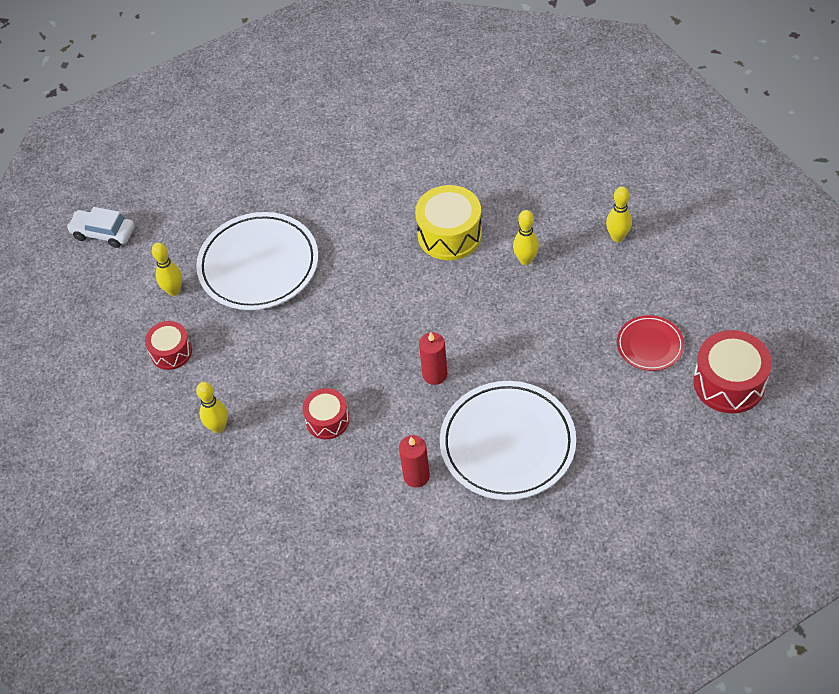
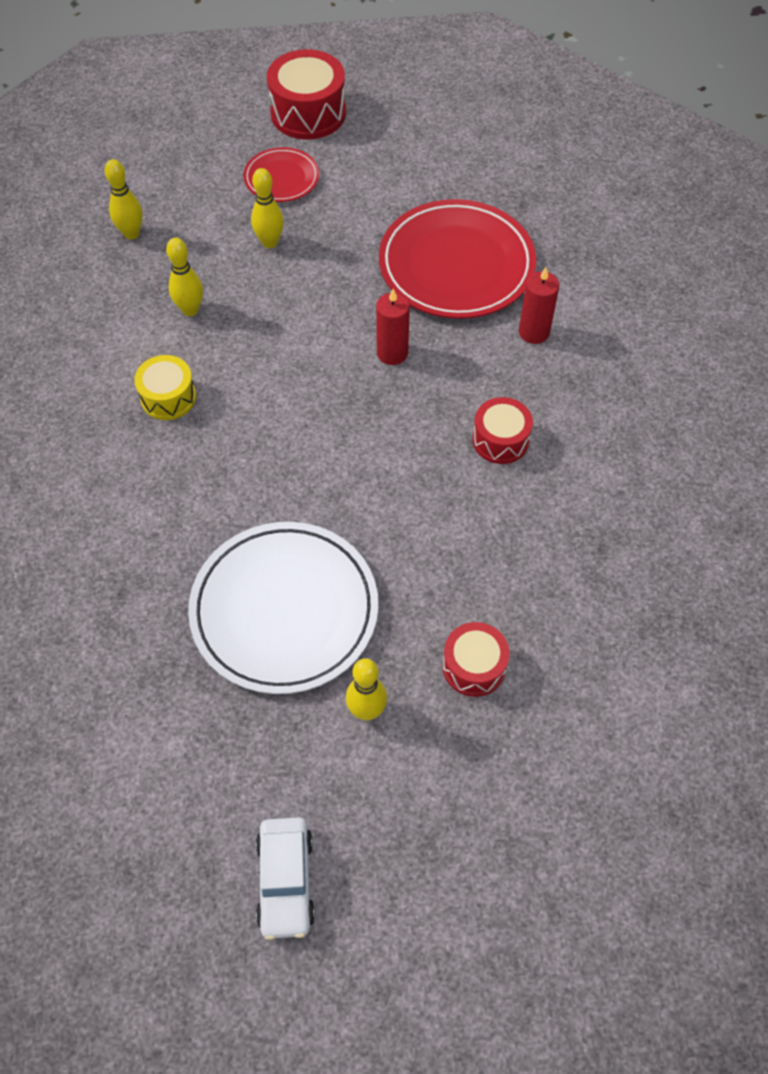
camera: 115 degrees left, 5 degrees up
(218, 427) = (563, 557): yellow bowling pin -> yellow bowling pin (270, 242)
(449, 234) = (168, 397): yellow drum -> yellow drum, size x0.62
(507, 443) = (456, 265): white plate -> red plate

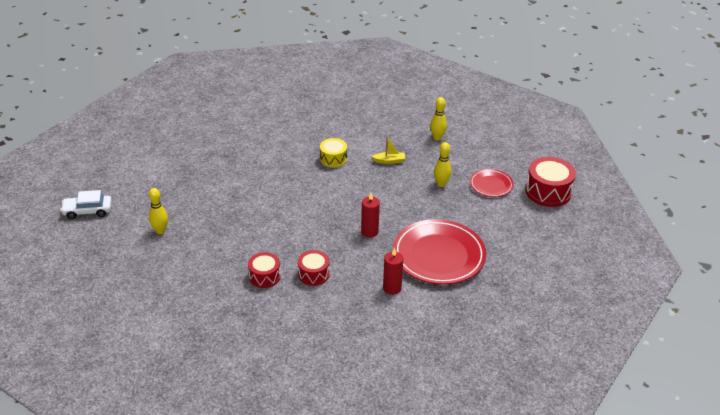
camera: 85 degrees right, 20 degrees down
(190, 310) = (389, 161): yellow bowling pin -> yellow boat
(284, 610) = (214, 203): white plate -> none
(474, 666) = (179, 265): red drum -> red drum (264, 276)

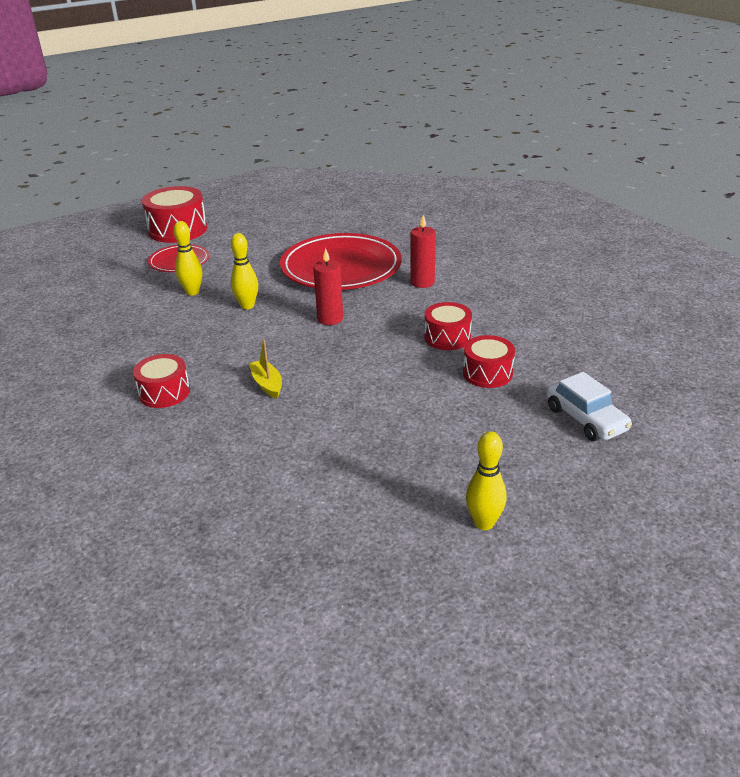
camera: 110 degrees left, 5 degrees down
(87, 211) = (517, 678): white car -> white car (585, 419)
(333, 159) = (164, 392): yellow drum -> red drum
(389, 161) = (151, 341): yellow boat -> yellow boat (267, 384)
(437, 138) = (73, 316): yellow bowling pin -> yellow bowling pin (247, 306)

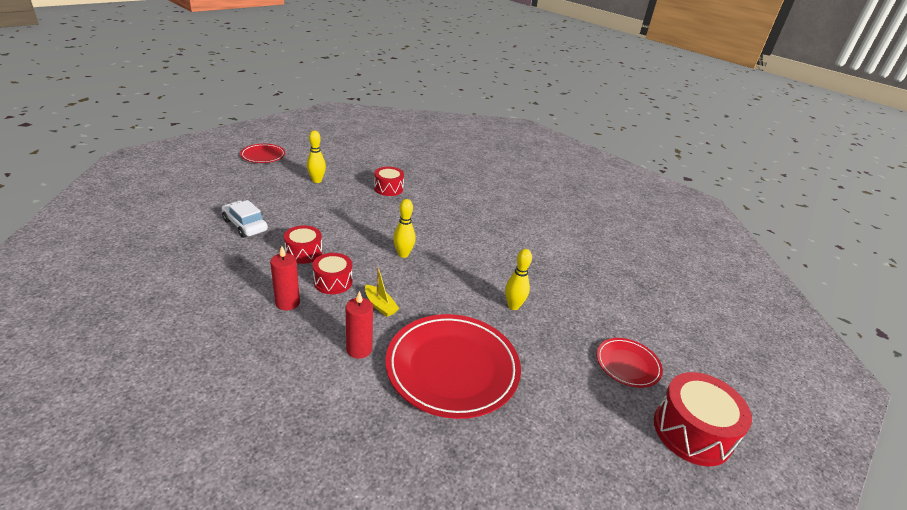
camera: 160 degrees right, 0 degrees up
(164, 392) = (513, 232): red drum -> red drum (388, 188)
(192, 292) = (574, 320): yellow bowling pin -> yellow bowling pin (403, 254)
(267, 384) = (454, 239): yellow boat -> yellow boat (380, 305)
(330, 319) = (435, 295): red candle -> red candle (287, 303)
(631, 625) = (263, 155): none -> red plate

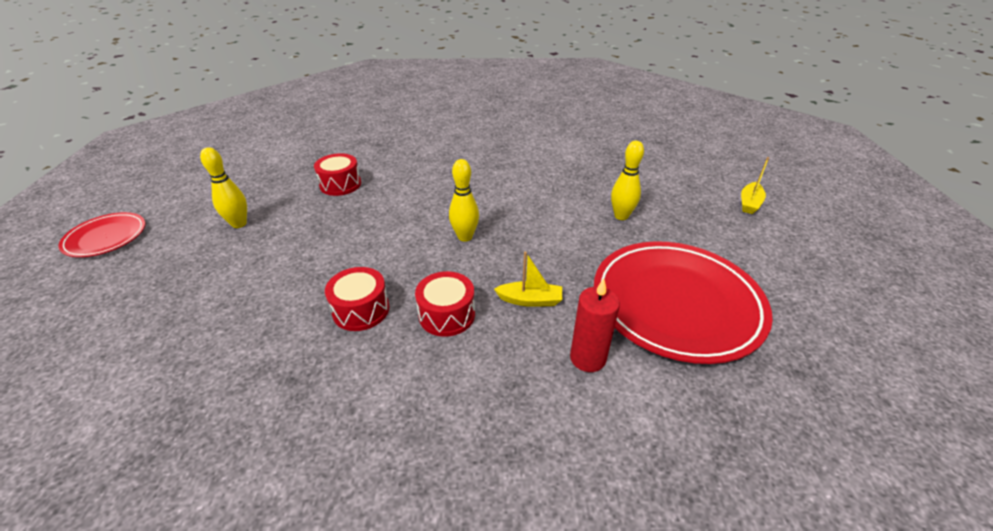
camera: 40 degrees left, 5 degrees up
(245, 225) = (226, 334): white car -> none
(287, 303) = (439, 378): red candle -> none
(627, 364) = (749, 203): red plate -> yellow boat
(692, 431) = (846, 219): red drum -> none

